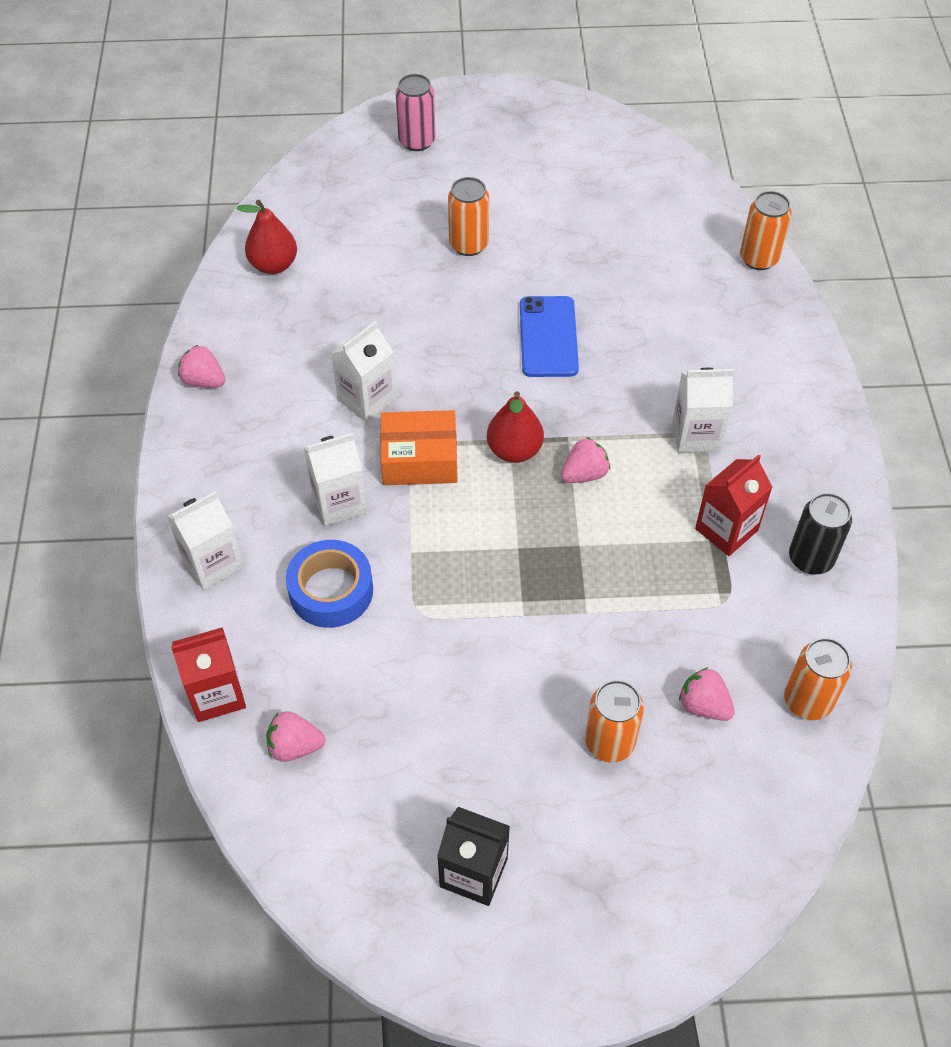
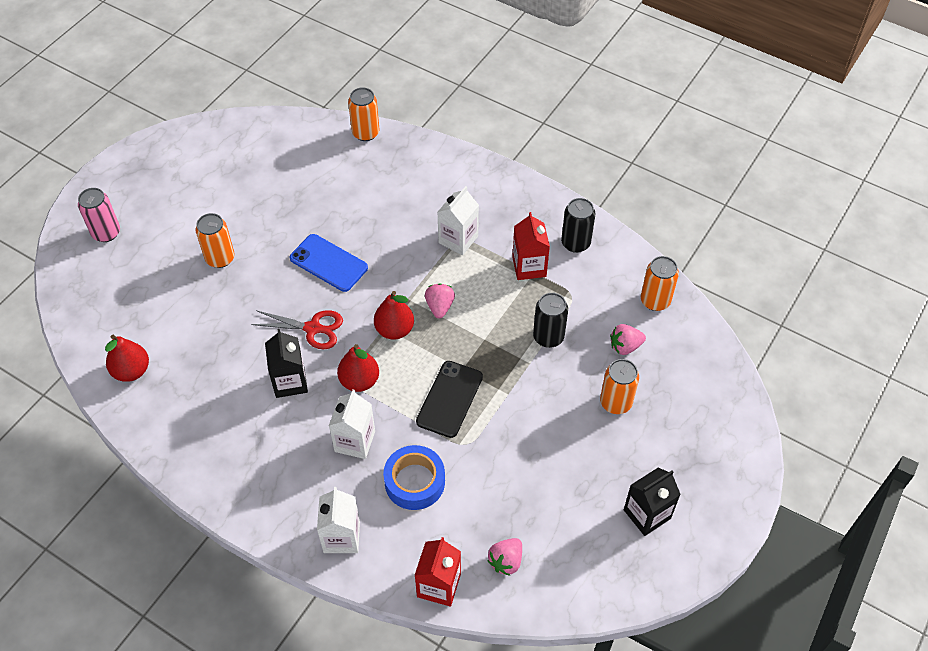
camera: 55 degrees left, 0 degrees up
(204, 381) = (191, 464): pink strawberry -> none
(367, 399) = (290, 382): white carton -> black carton
(419, 459) = (359, 381): orange box -> red pear
(451, 376) = (312, 328): none -> red scissors
(467, 559) = (449, 399): none -> black phone
(641, 610) = (548, 337): none -> black can

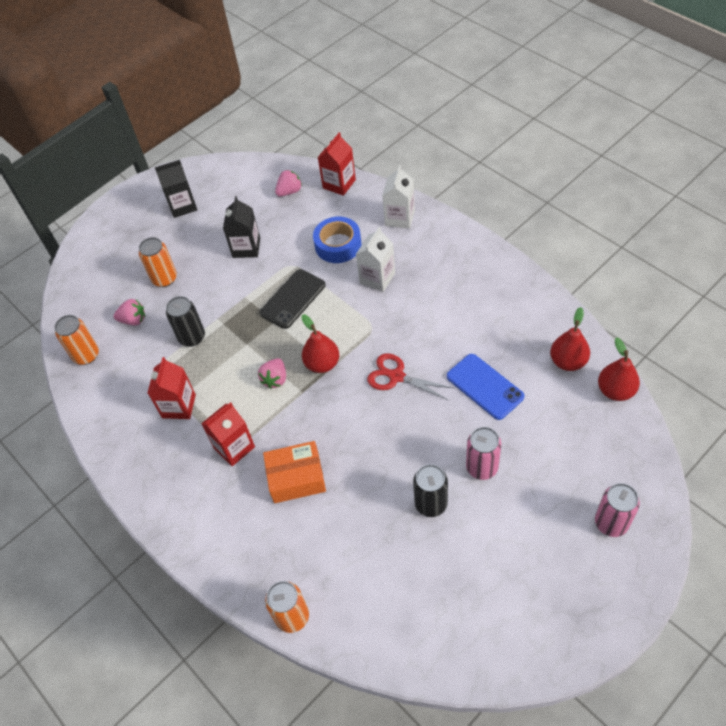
camera: 160 degrees left, 0 degrees up
(220, 258) = (482, 467): orange can -> pink can
(290, 382) = (423, 331): black carton -> black carton (246, 248)
(328, 263) = (370, 442): blue phone -> blue phone (485, 386)
(359, 381) = (363, 324): red pear -> red pear (615, 391)
(390, 224) = (296, 478): none -> orange box
(458, 239) = (234, 447): white carton -> red carton
(575, 243) = (124, 424): black can -> black can (431, 504)

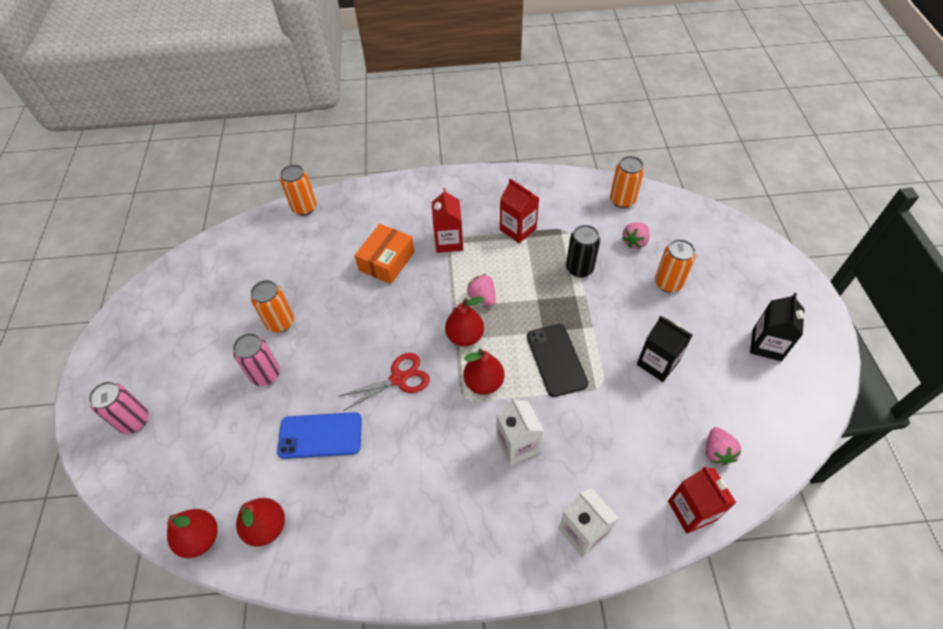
camera: 125 degrees right, 0 degrees up
(338, 245) = (593, 442): blue tape -> none
(350, 325) = (484, 383): none -> red pear
(431, 504) = (280, 322): black can -> orange can

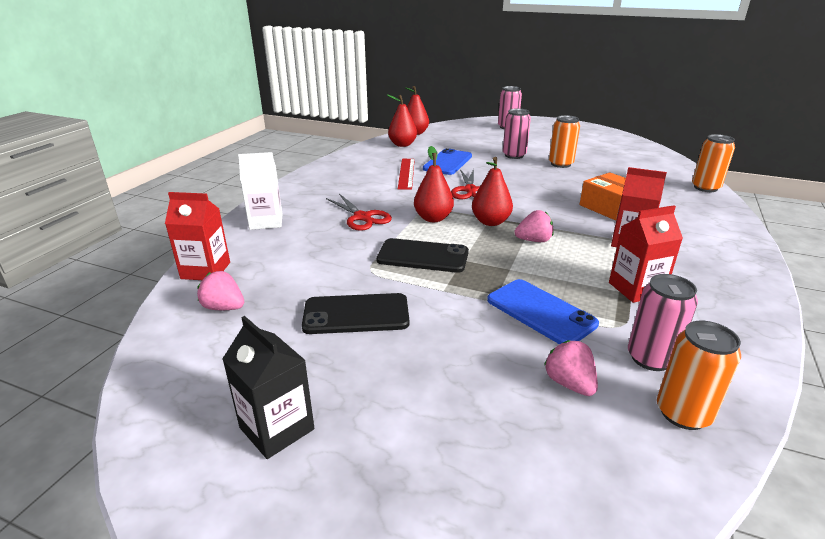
camera: 115 degrees right, 25 degrees down
(378, 464) = (406, 173): none -> red ruler
(518, 444) = (362, 217): white carton -> red scissors
(579, 268) = (540, 312): black can -> blue phone
(588, 215) = (650, 358): none -> pink can
(657, 363) = (356, 314): black carton -> black phone
(668, 283) = (465, 380): orange can -> none

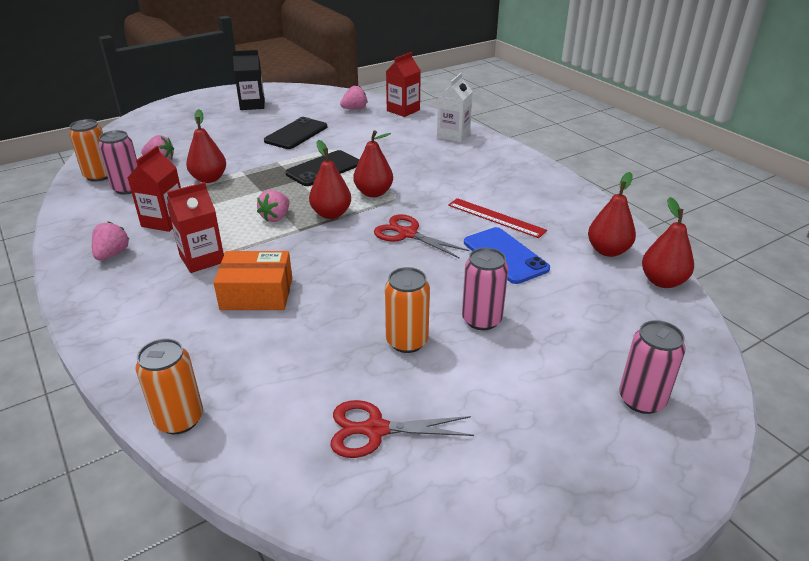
camera: 125 degrees right, 5 degrees up
(362, 217) = (415, 167): red scissors -> red scissors (375, 430)
(540, 312) = (209, 179): blue phone -> red pear
(709, 283) = (112, 254): none -> pink strawberry

